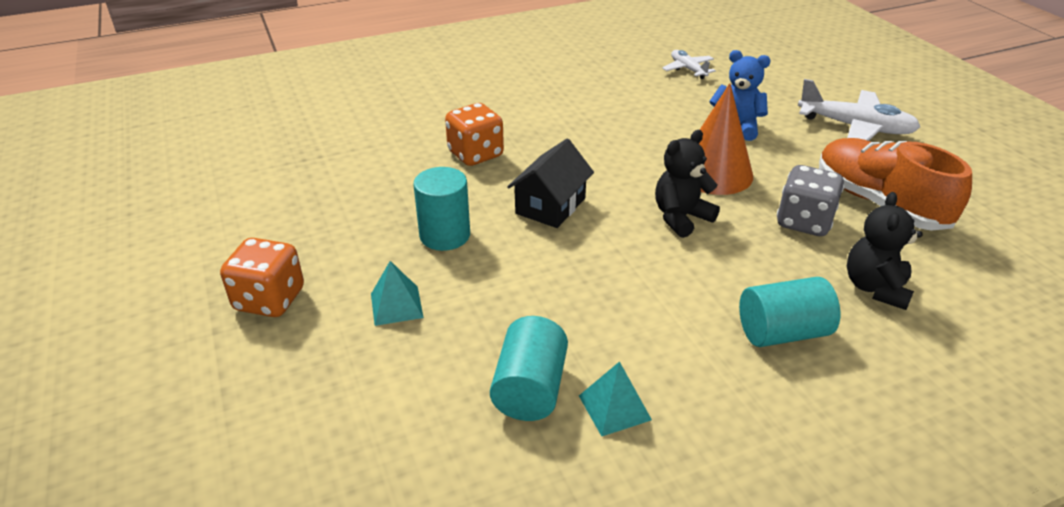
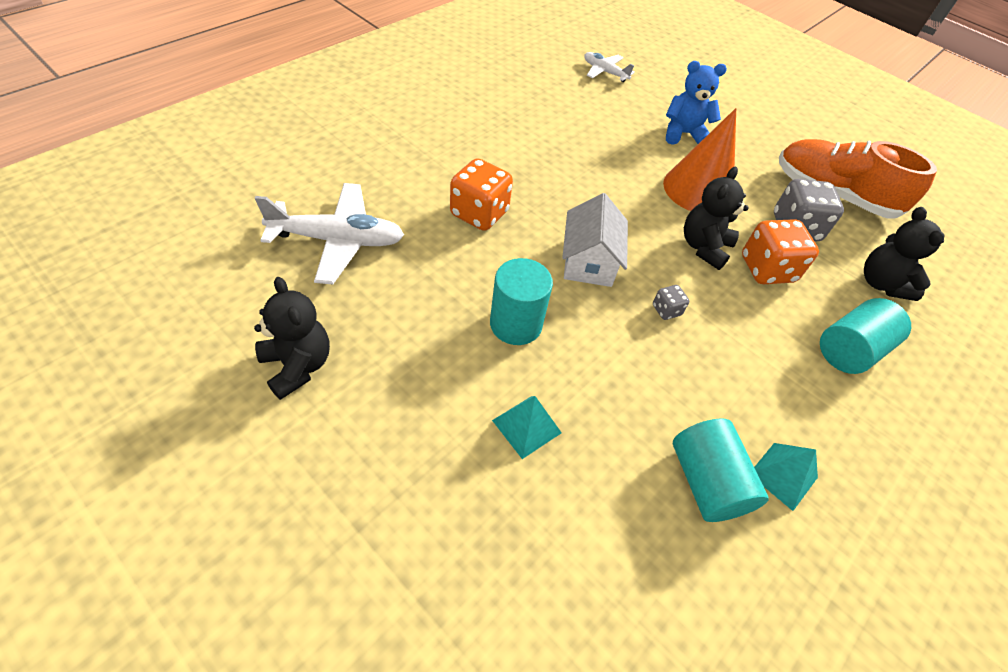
camera: 30 degrees left, 15 degrees up
(250, 223) = (298, 366): none -> black teddy bear
(270, 300) = (391, 463): orange dice -> orange dice (767, 269)
(550, 206) = (589, 261): black house -> white house
(598, 256) = (666, 310): none -> grey dice
(855, 127) = (770, 117): white plane -> white plane (338, 240)

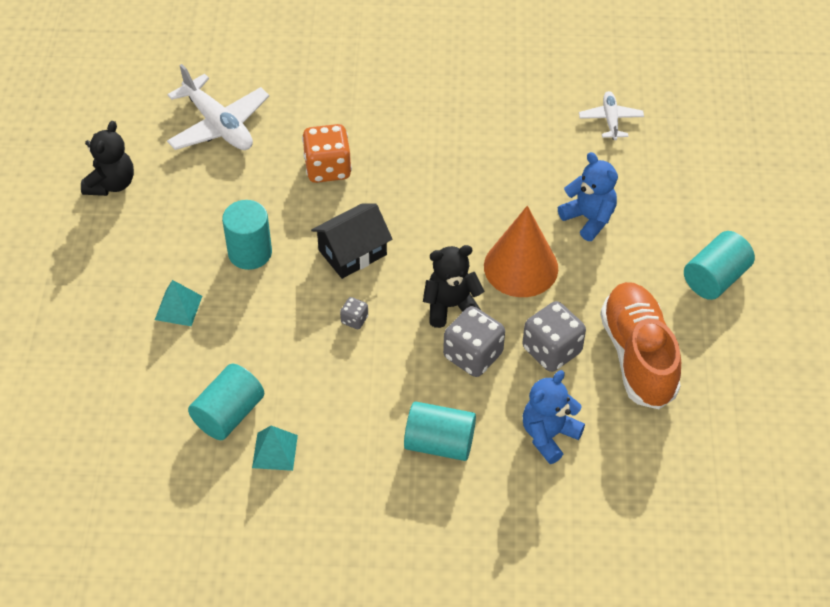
camera: 55 degrees right, 0 degrees up
(589, 261) = (352, 252): white house -> black house
(767, 269) = (473, 355): orange dice -> grey dice
(789, 123) = (715, 278): none -> turquoise cylinder
(881, 283) = (549, 435): black teddy bear -> blue teddy bear

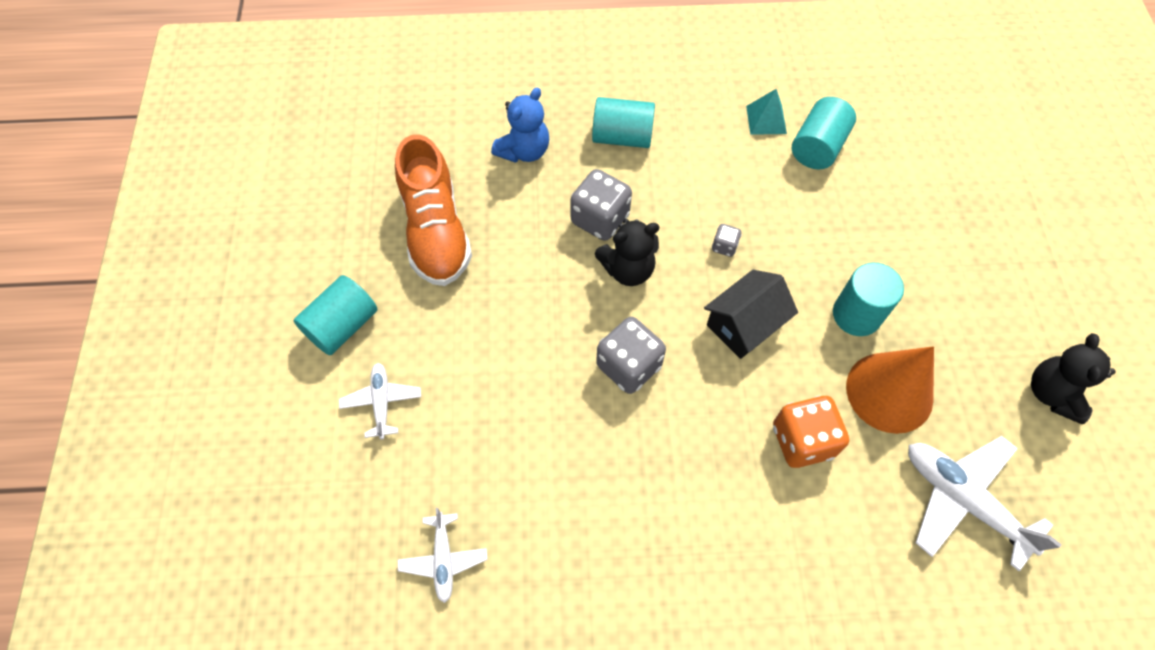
camera: 175 degrees right, 10 degrees up
(178, 307) = (907, 245): turquoise pyramid -> none
(521, 267) = (556, 322): orange cone -> orange cone (889, 392)
(551, 350) = (522, 230): grey dice -> grey dice (628, 366)
(589, 218) = (479, 393): blue teddy bear -> none
(670, 218) = (382, 402): none -> white plane

